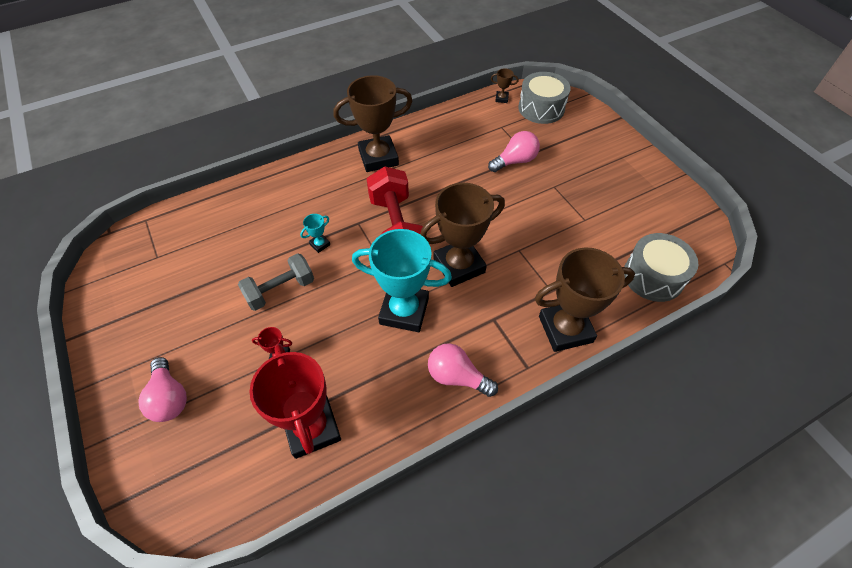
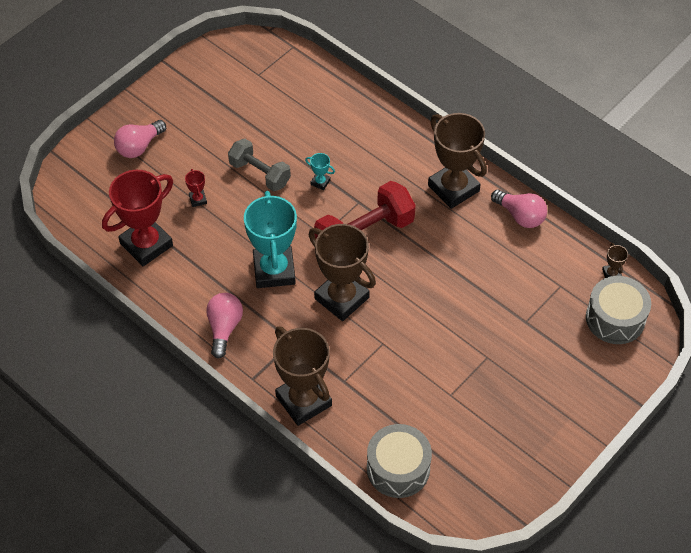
camera: 70 degrees right, 0 degrees up
(515, 161) = (509, 312): pink light bulb -> pink light bulb (520, 216)

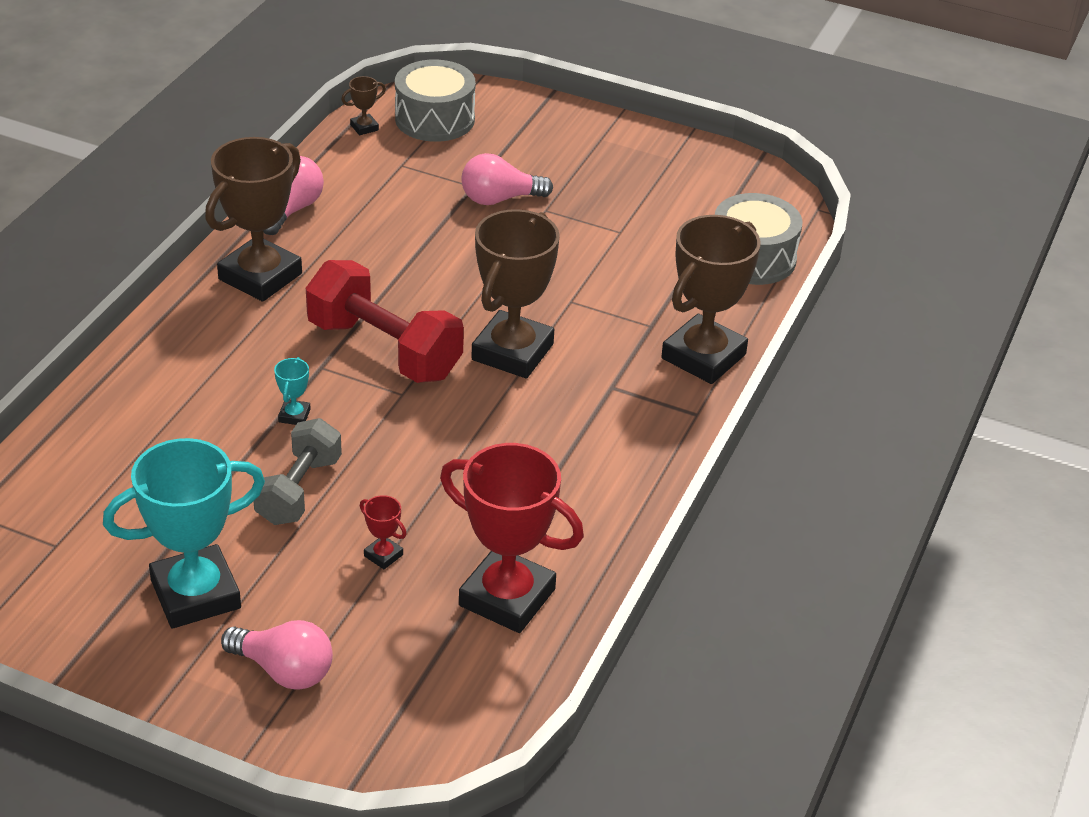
camera: 110 degrees left, 15 degrees down
(198, 199) = (383, 555): red trophy -> red trophy turned 75 degrees clockwise
(224, 328) = (626, 462): pink light bulb -> pink light bulb (499, 199)
(274, 270) = (493, 431): turquoise trophy -> turquoise trophy (195, 594)

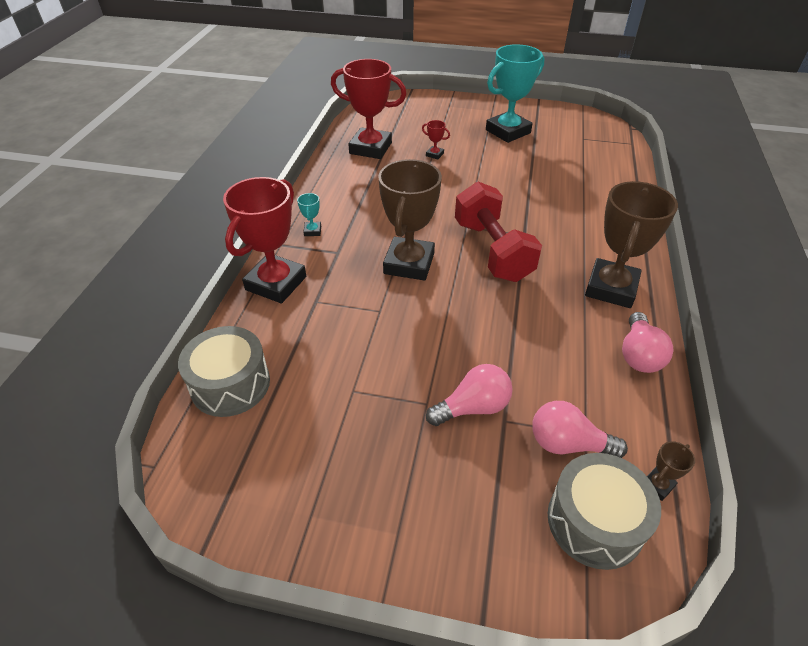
camera: 170 degrees right, 5 degrees up
(284, 670) = (454, 116): pink light bulb -> pink light bulb (568, 444)
(294, 415) = (519, 205): turquoise trophy -> turquoise trophy (312, 231)
(299, 490) = (491, 172): grey dumbbell -> none
(384, 350) = (492, 251): red dumbbell -> red dumbbell turned 45 degrees clockwise
(703, 356) = (276, 283): brown trophy -> red trophy

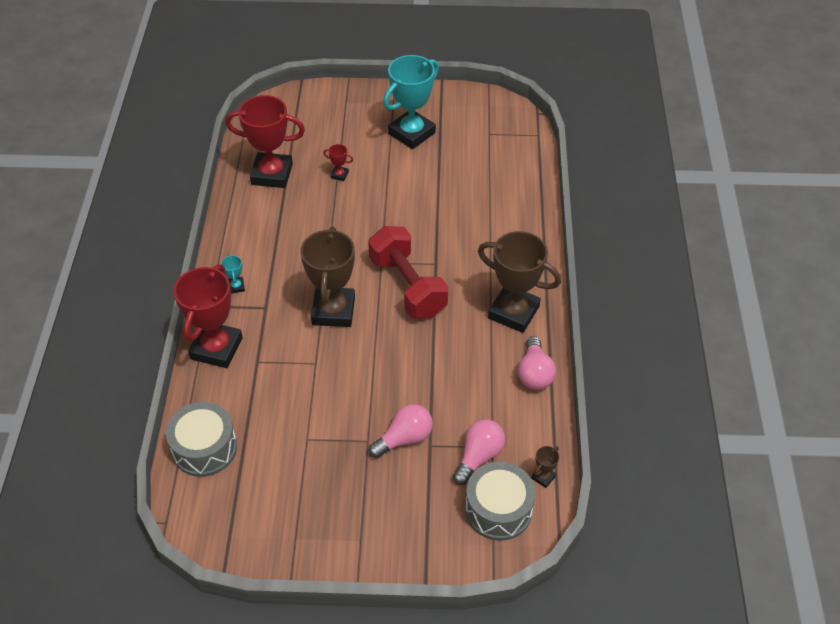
camera: 10 degrees left, 5 degrees up
(568, 444) = (478, 456): pink light bulb -> pink light bulb turned 120 degrees clockwise
(611, 288) = (513, 312): brown trophy -> brown trophy turned 75 degrees counterclockwise

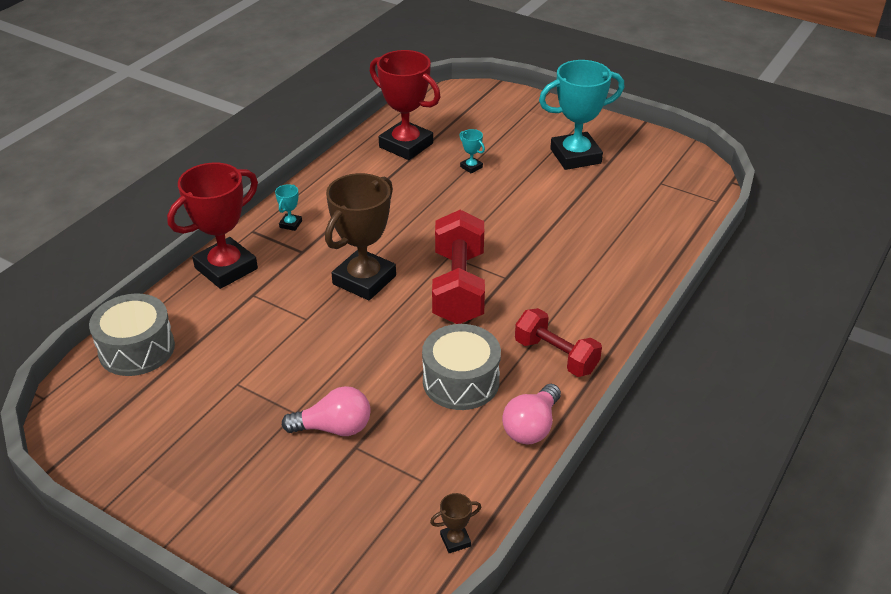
camera: 30 degrees right, 10 degrees down
(339, 175) = (471, 167): red trophy -> turquoise trophy
(478, 456) = (399, 483): pink light bulb -> none
(498, 510) = (375, 550): grey drum -> grey drum (461, 381)
(513, 312) = (556, 356): brown trophy -> red dumbbell

